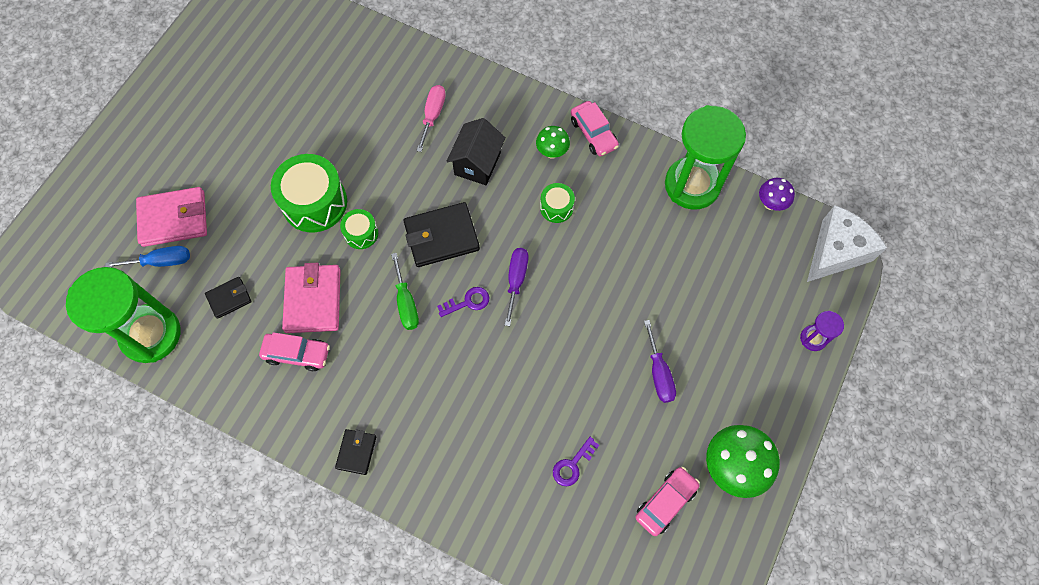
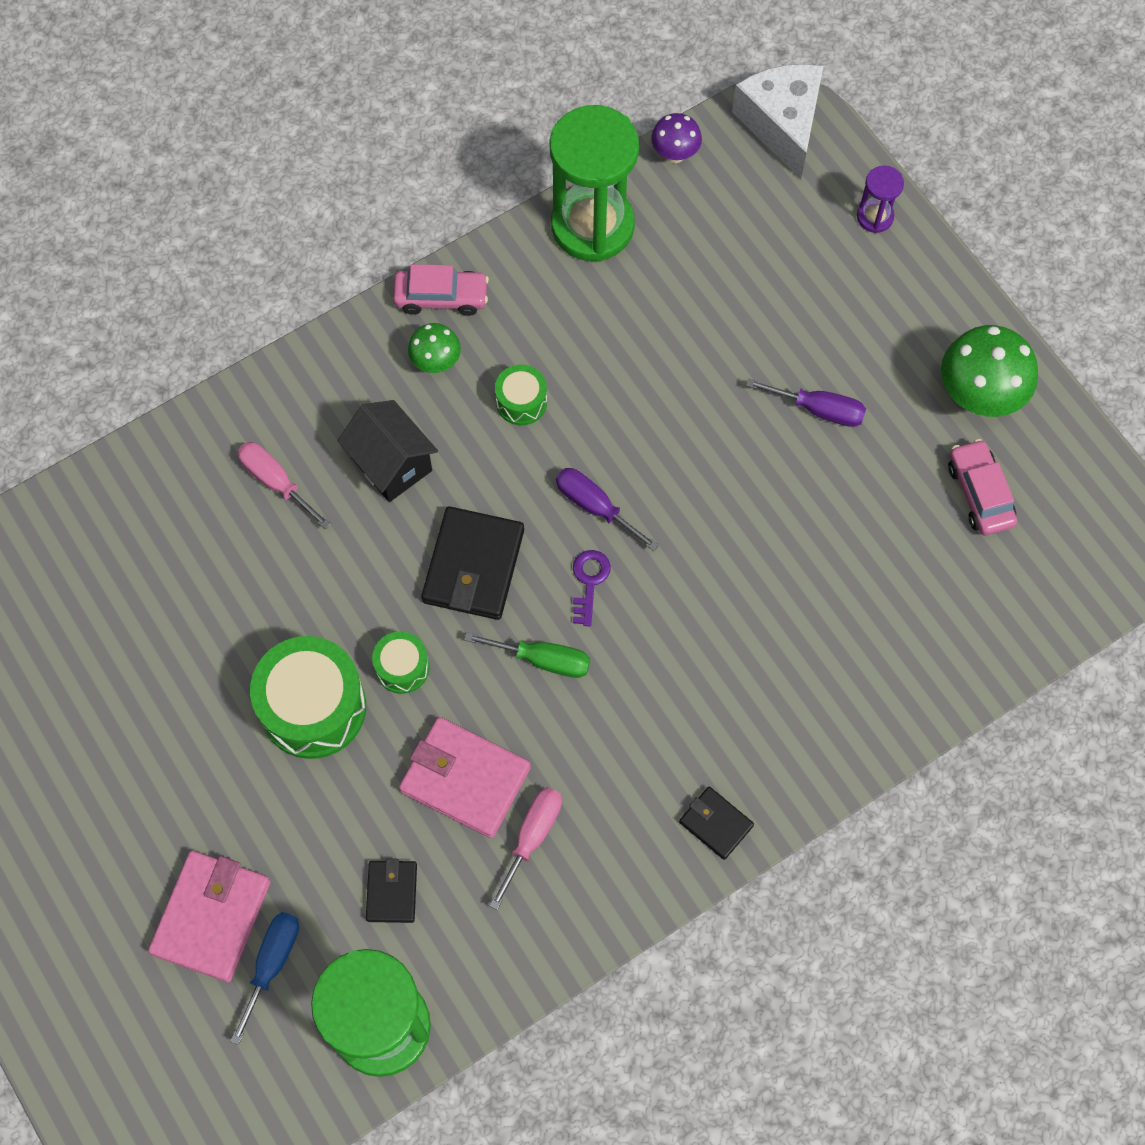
camera: 60 degrees left, 0 degrees up
(297, 354) = (532, 836): pink car -> pink screwdriver
(572, 465) = (877, 572): purple key -> none

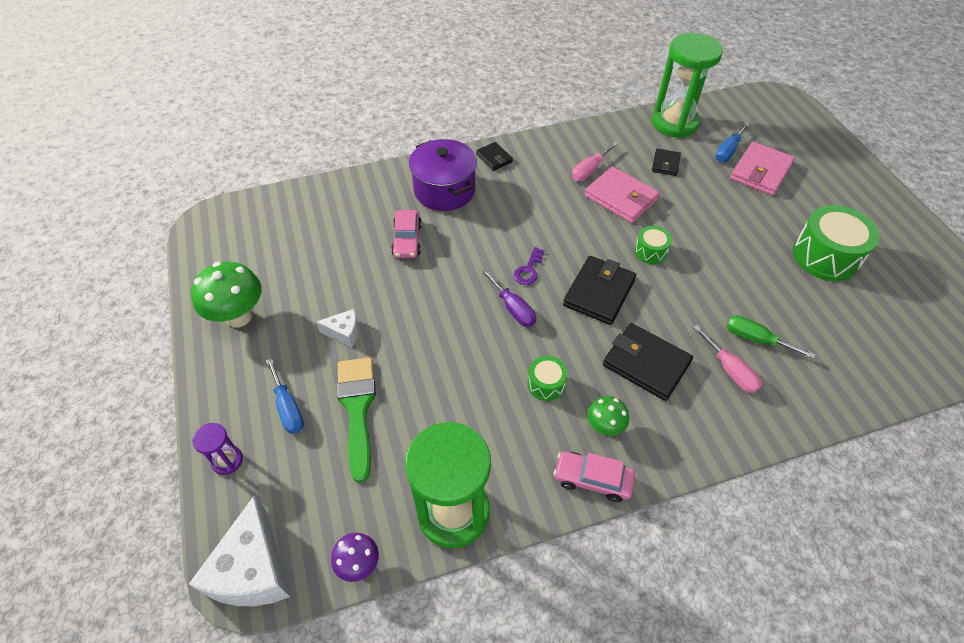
camera: 165 degrees left, 15 degrees down
(313, 707) = (705, 244): green drum -> green drum (825, 256)
(391, 464) = (646, 364): black house -> black wallet
(543, 660) = (566, 239): green screwdriver -> green screwdriver (755, 339)
(752, 311) = (357, 409): none -> green brush
(778, 717) = (444, 190): none -> purple pot
(819, 410) = (344, 332): purple screwdriver -> white cheese
(838, 292) = (288, 408): none -> blue screwdriver
(979, 493) = (274, 265): pink car -> pink car (407, 240)

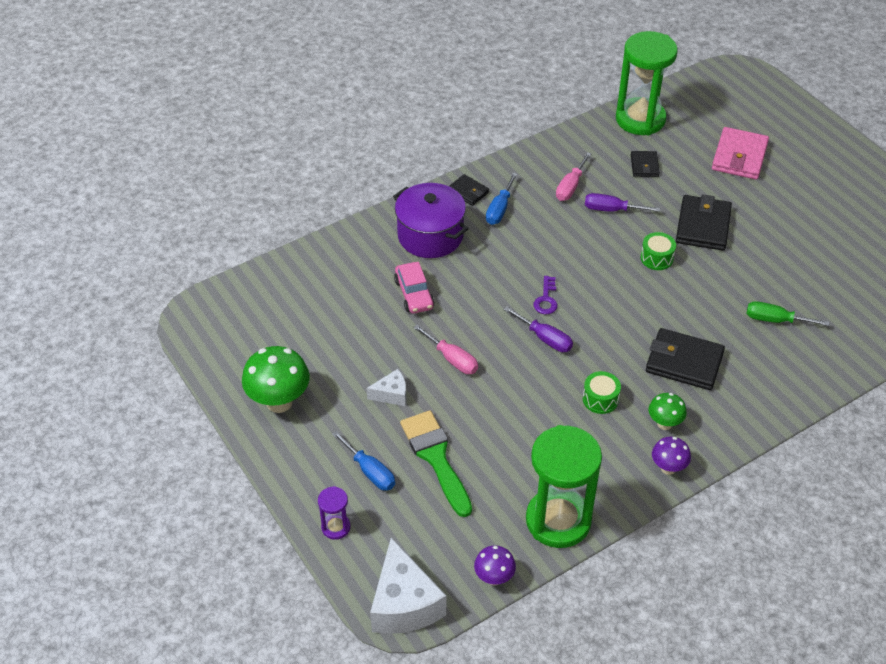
camera: 15 degrees left, 5 degrees down
(592, 480) = (668, 468): pink car -> purple mushroom
(599, 293) = (620, 307): black wallet -> black wallet (703, 226)
(621, 198) = (611, 210): pink wallet -> purple screwdriver
(728, 151) = (702, 140): blue screwdriver -> blue screwdriver (499, 209)
(730, 370) = (759, 352): pink screwdriver -> pink screwdriver (452, 359)
(825, 256) = (819, 230): green drum -> none

